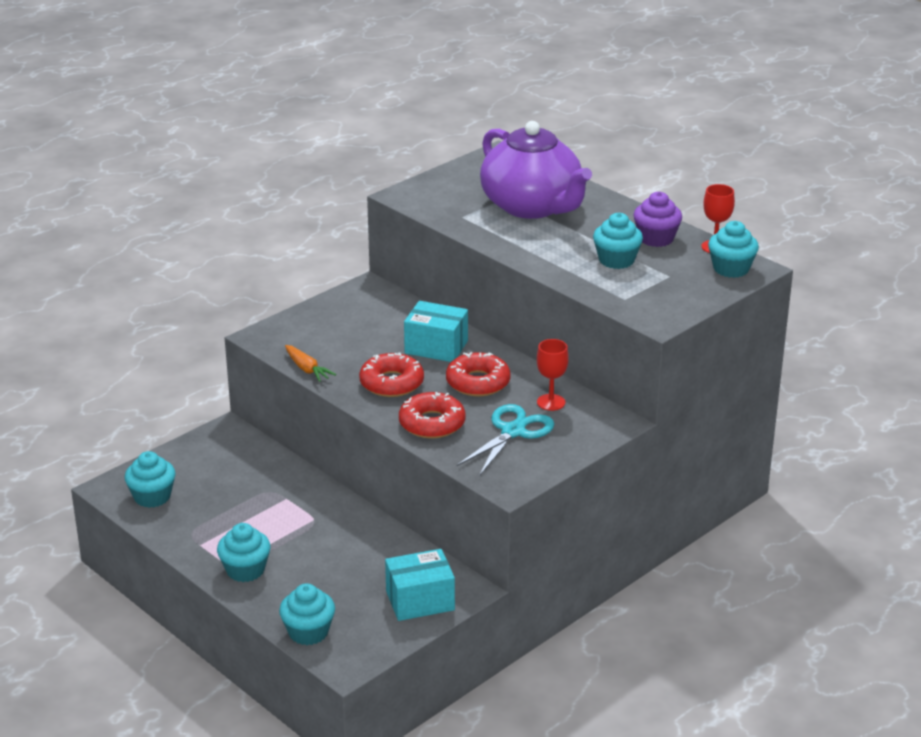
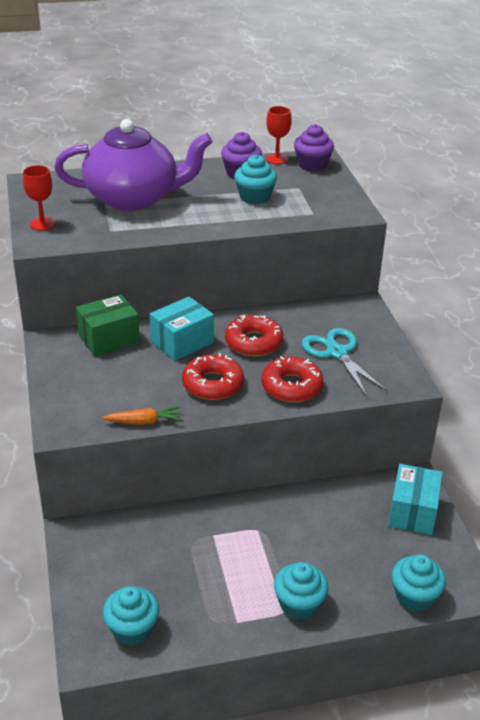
camera: 60 degrees left, 5 degrees up
(401, 311) = (109, 339): none -> green box
(551, 402) = (312, 321): red goblet -> red goblet (42, 224)
(731, 269) = (312, 165): turquoise cupcake -> purple cupcake

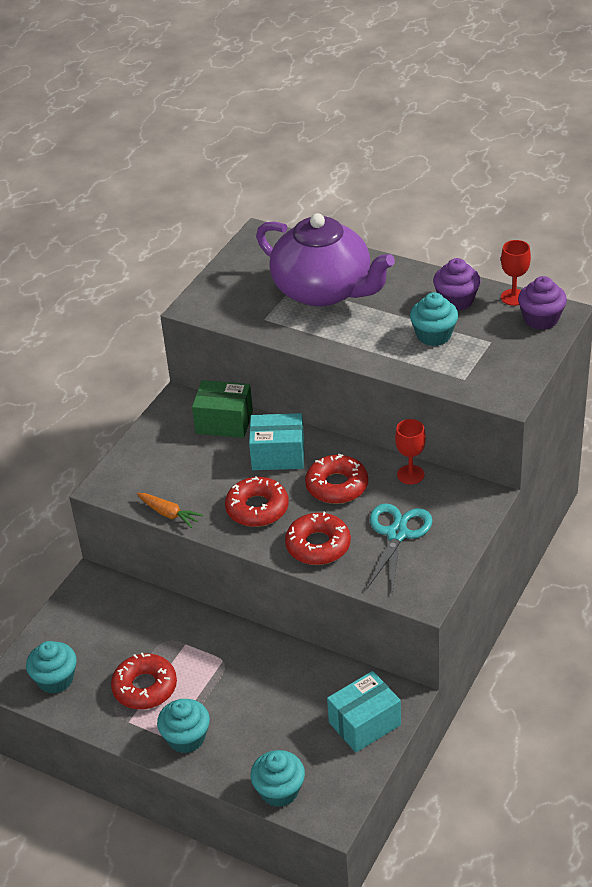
camera: 45 degrees right, 5 degrees up
(42, 224) = (219, 287): red goblet -> red goblet (410, 474)
(219, 587) = (145, 687): none -> red donut

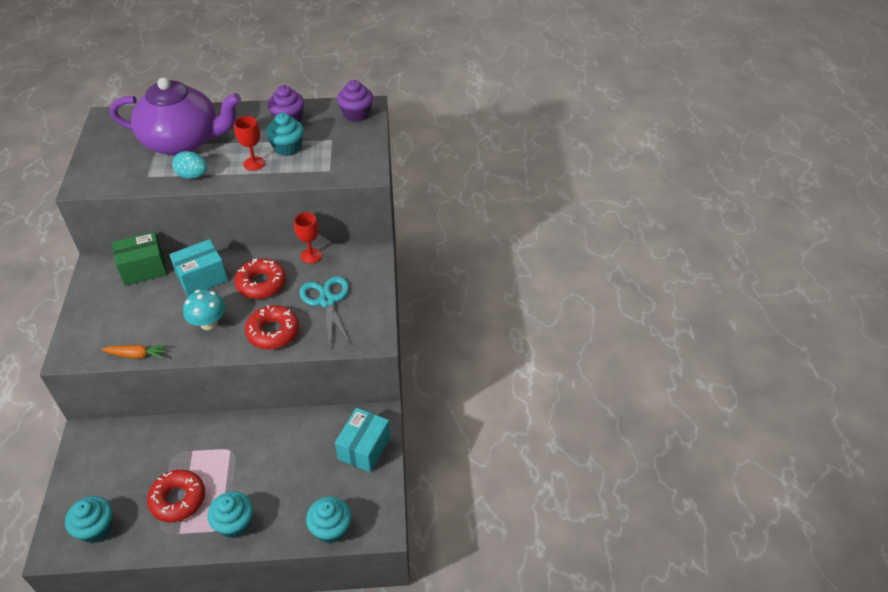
camera: 35 degrees left, 5 degrees up
(257, 508) = (209, 323): red donut -> turquoise mushroom
(311, 335) = (193, 176): none -> turquoise egg
(513, 297) = (328, 105): red goblet -> red goblet (254, 163)

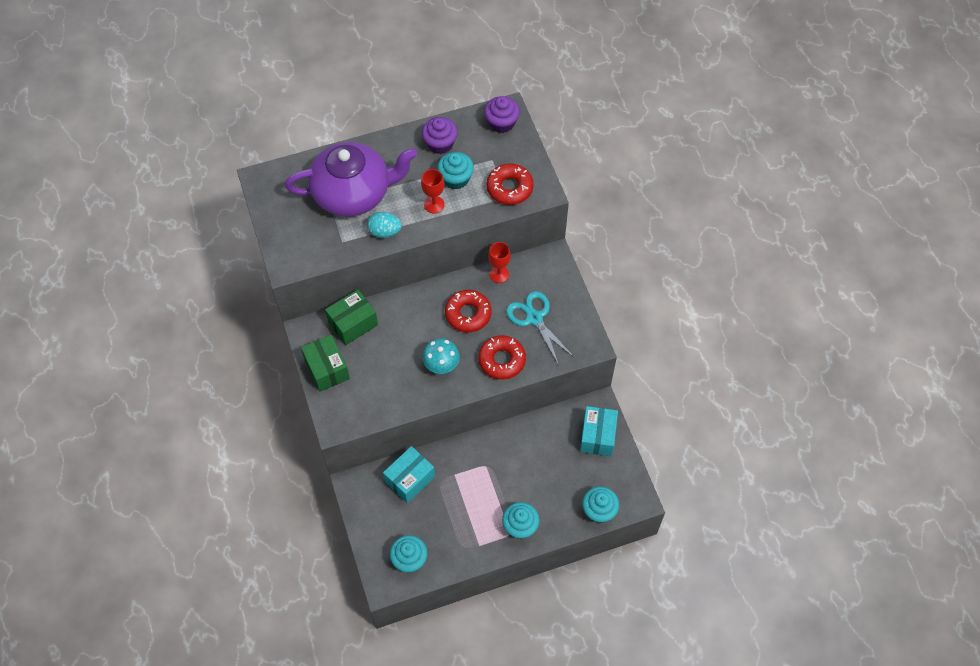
camera: 15 degrees left, 15 degrees up
(93, 302) = (327, 369): none -> green box
(137, 355) = (396, 410): orange carrot -> none
(178, 499) = (464, 519): red donut -> red donut (509, 188)
(202, 278) = (411, 320): turquoise box -> turquoise box (410, 479)

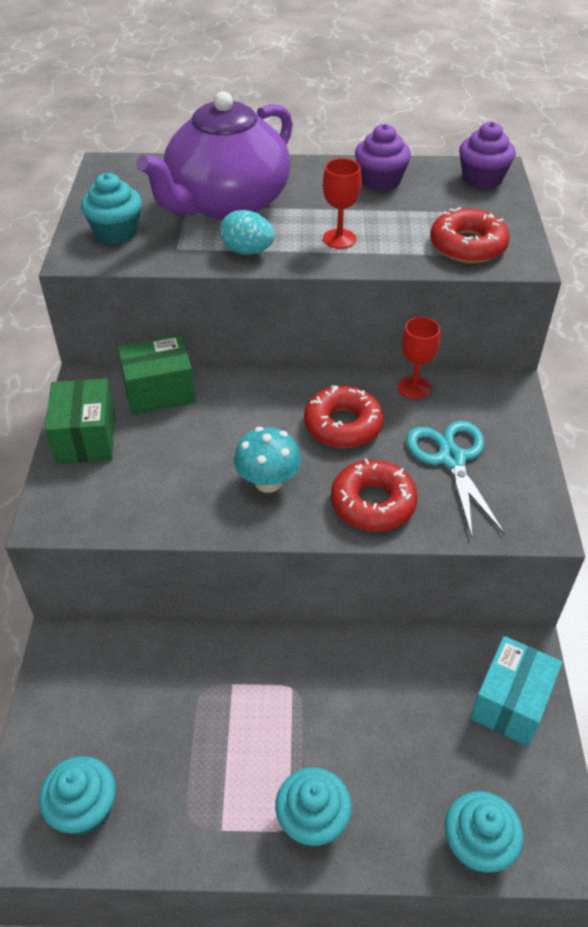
camera: 20 degrees right, 15 degrees down
(353, 193) = (226, 203): purple teapot -> purple teapot turned 120 degrees clockwise
(410, 479) = (155, 667): turquoise box -> none
(456, 179) = (386, 219): turquoise cupcake -> turquoise cupcake (116, 232)

